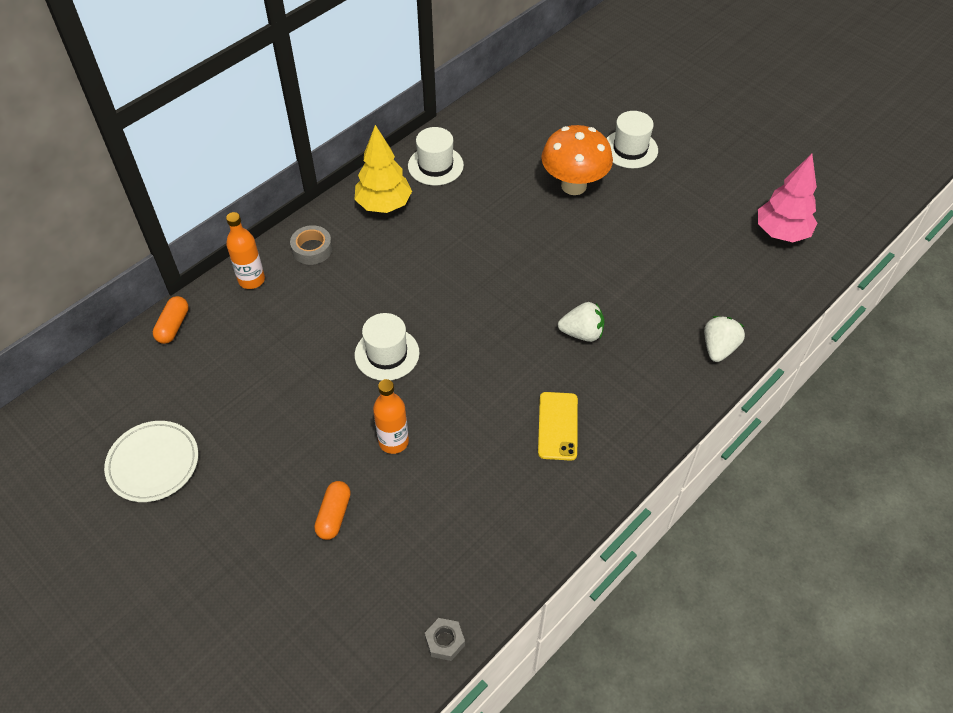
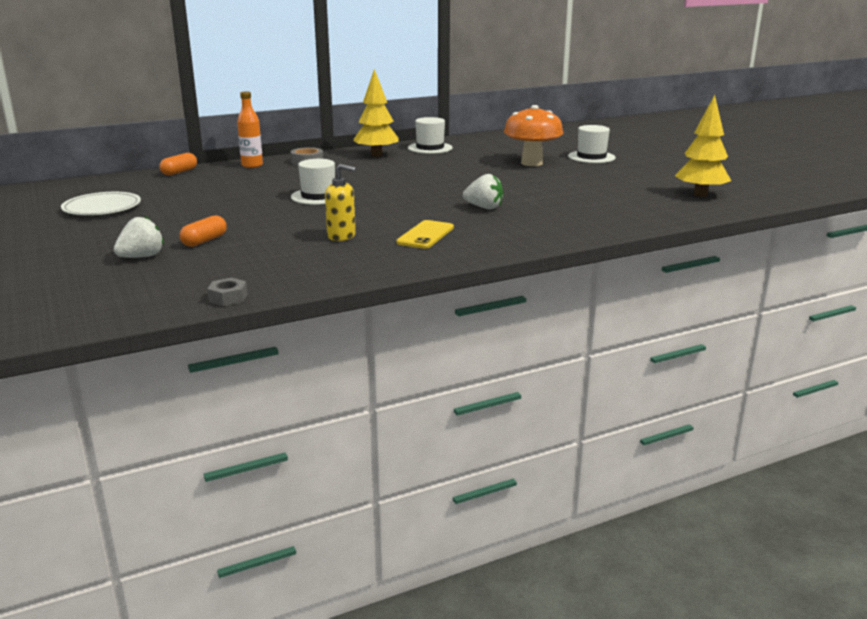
camera: 20 degrees right, 30 degrees down
(393, 441) = (284, 223): orange bottle -> none
(473, 456) = (341, 236): none -> yellow soap dispenser
(718, 348) = (601, 226): white strawberry -> white strawberry (142, 257)
(781, 233) = (700, 194): pink tree -> yellow tree

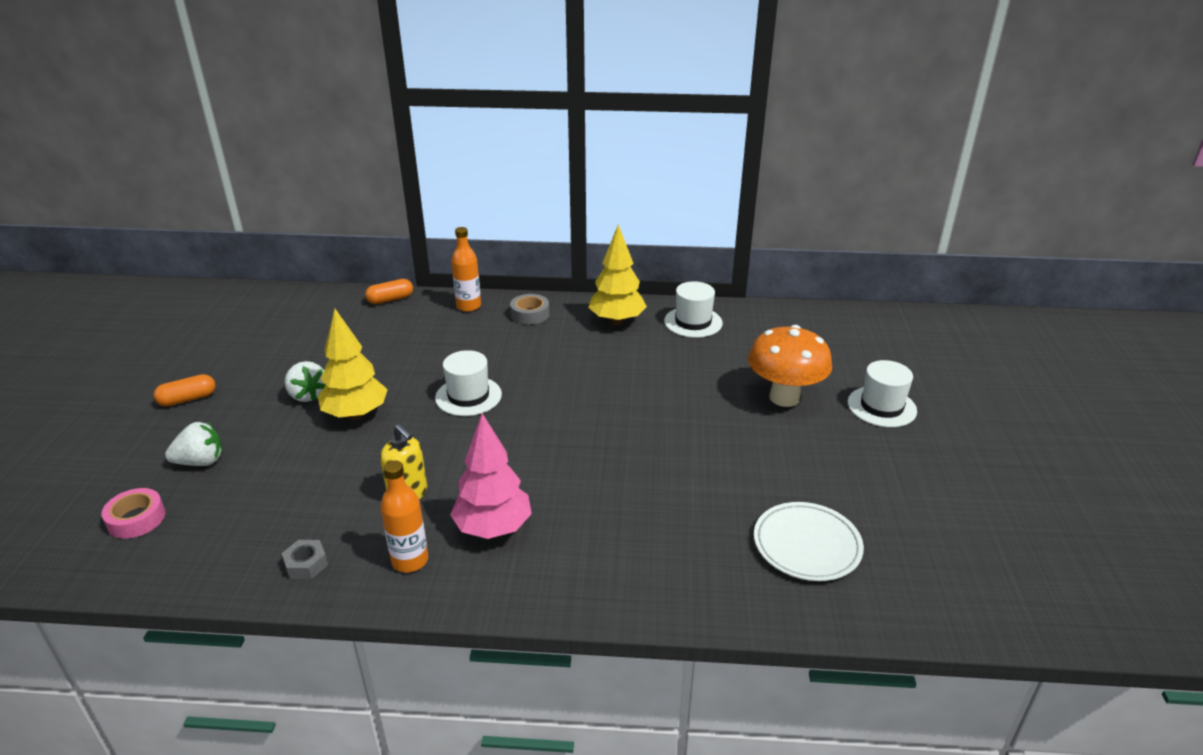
camera: 30 degrees right, 10 degrees up
(102, 208) = (260, 351): white plate -> white plate (807, 545)
(130, 287) = (136, 519): none -> pink tape
(204, 241) = (279, 451): orange capsule -> orange capsule (188, 399)
(228, 298) = (188, 579): grey nut -> grey nut (306, 564)
(388, 256) = (410, 560): none -> orange bottle
(425, 235) = (493, 528): yellow phone -> pink tree
(484, 207) = (620, 488): white strawberry -> white strawberry (307, 395)
(700, 194) = (947, 564): yellow tree -> yellow tree (356, 415)

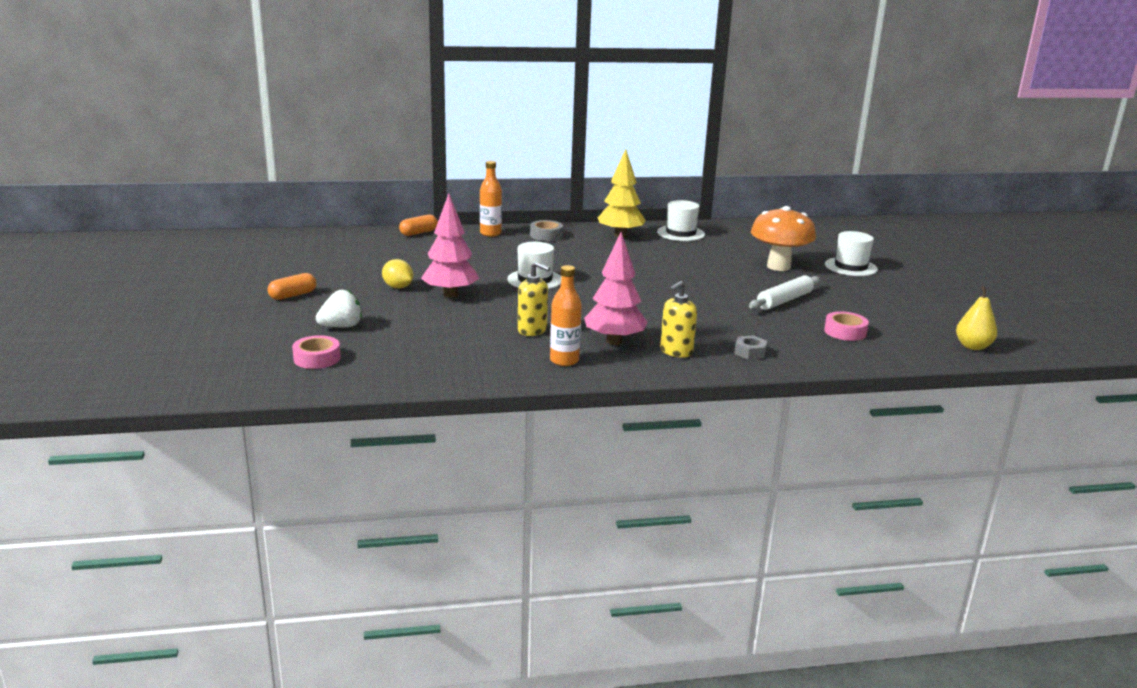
camera: 15 degrees left, 10 degrees down
(306, 564) = (484, 369): grey nut -> grey nut (750, 352)
(307, 395) = (398, 287): white strawberry -> yellow lemon
(356, 415) = (450, 294): yellow tree -> pink tree
(558, 560) = (676, 351): none -> yellow soap dispenser
(757, 468) = (784, 300): none -> white rolling pin
(807, 545) = (845, 332): white plate -> pink tape
(978, 602) = (973, 346): none -> yellow pear

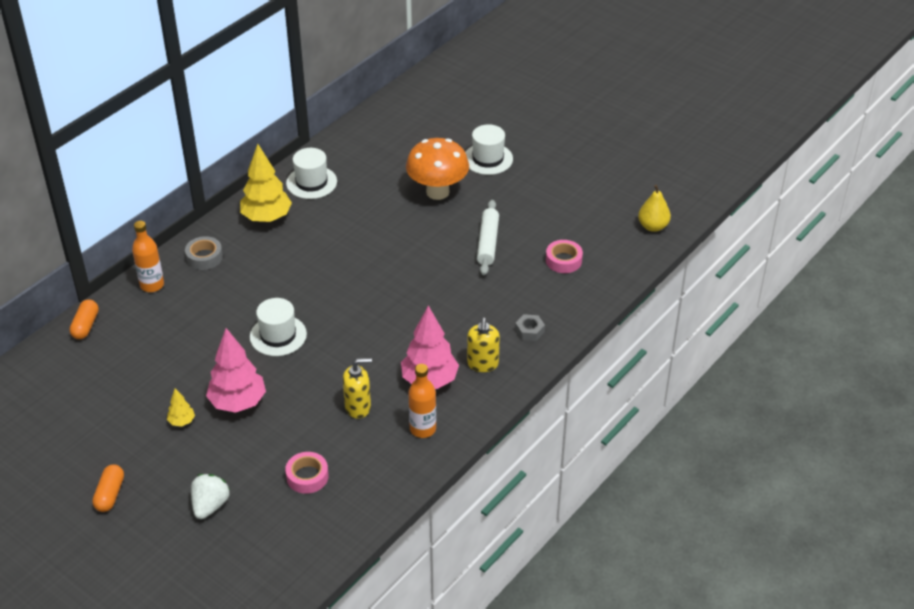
camera: 40 degrees left, 20 degrees up
(317, 358) = (247, 556): pink tape -> pink tape (307, 476)
(398, 287) = (182, 421): yellow lemon -> yellow tree

